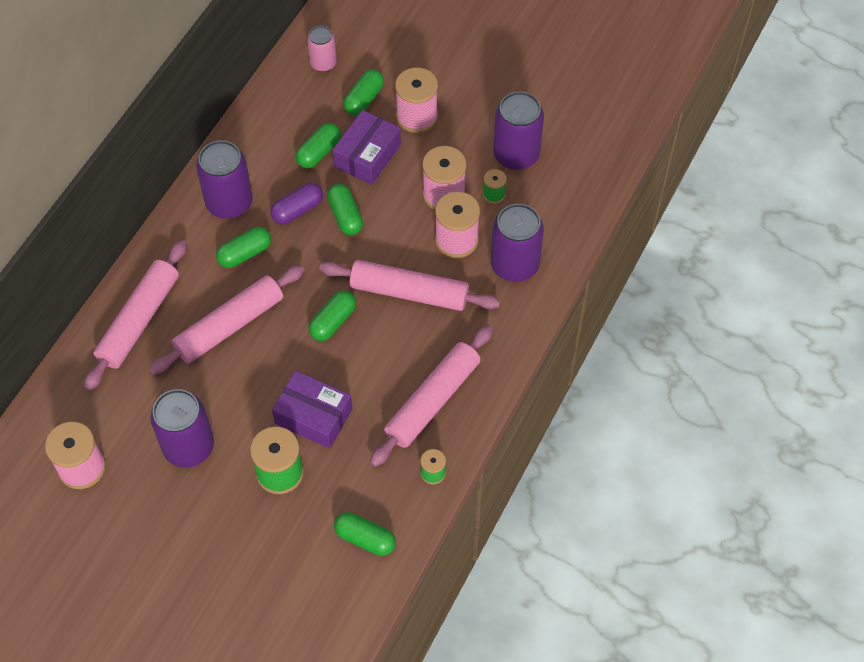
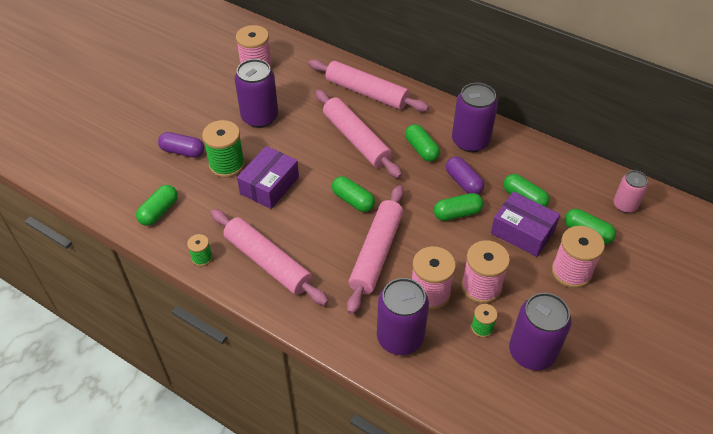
camera: 95 degrees right, 10 degrees down
(257, 533) = (183, 151): none -> purple capsule

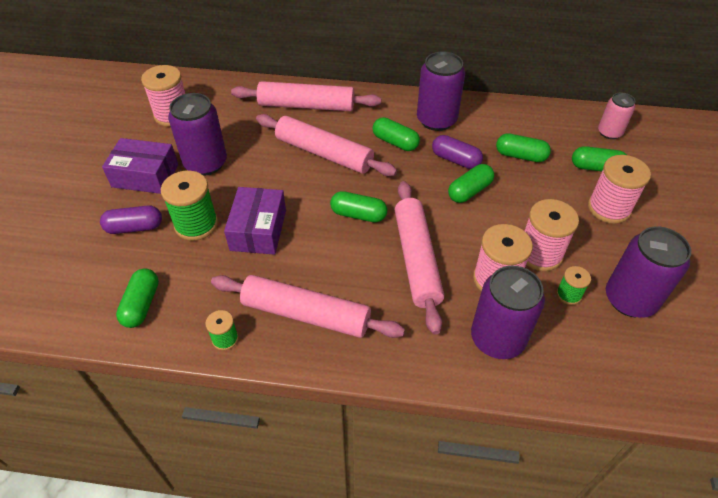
camera: 25 degrees left, 0 degrees up
(522, 232) = (540, 187): purple box -> purple box (145, 176)

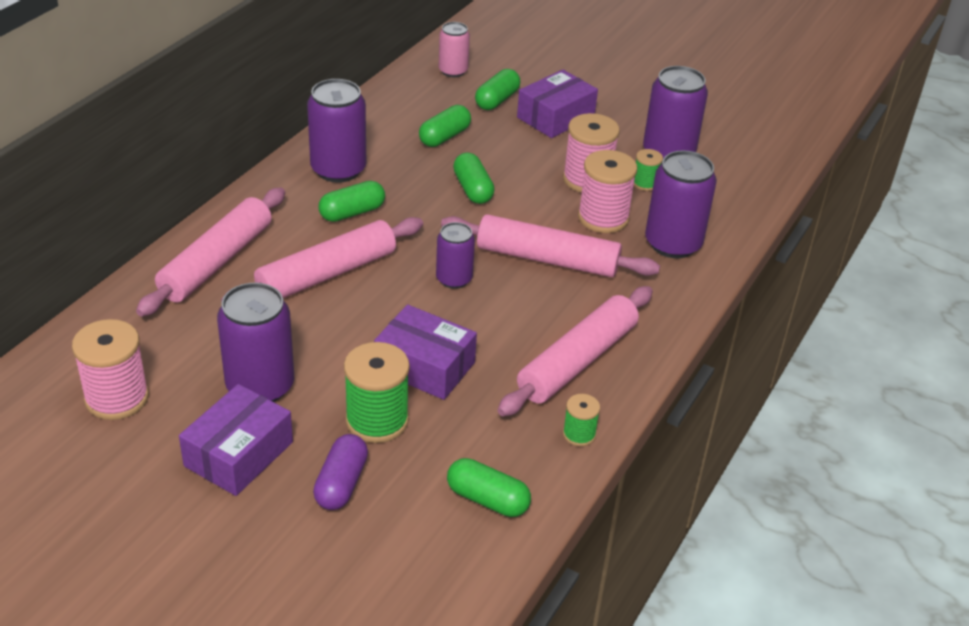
camera: 70 degrees left, 10 degrees down
(358, 215) = (454, 279): green capsule -> purple can
(455, 160) = (417, 181): purple capsule -> none
(609, 208) = (555, 117): pink spool -> purple box

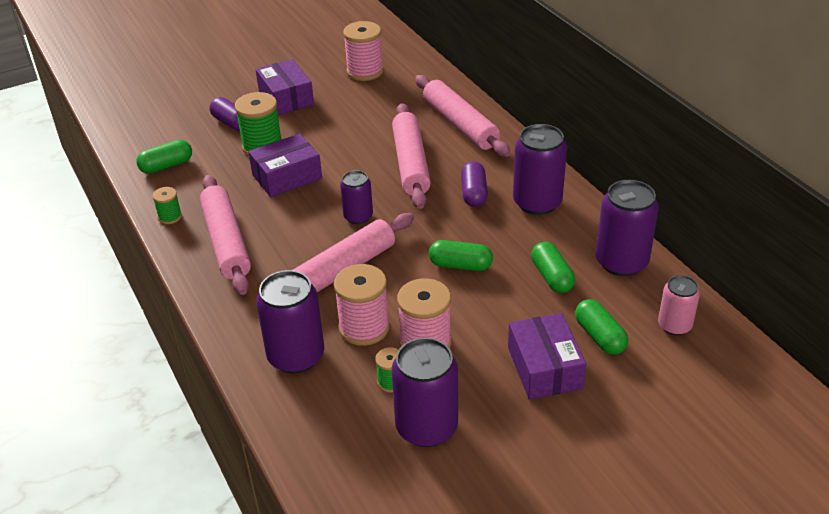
camera: 125 degrees right, 0 degrees up
(260, 386) = (330, 115): purple can -> purple can (621, 262)
(352, 213) = (474, 193): green capsule -> purple capsule

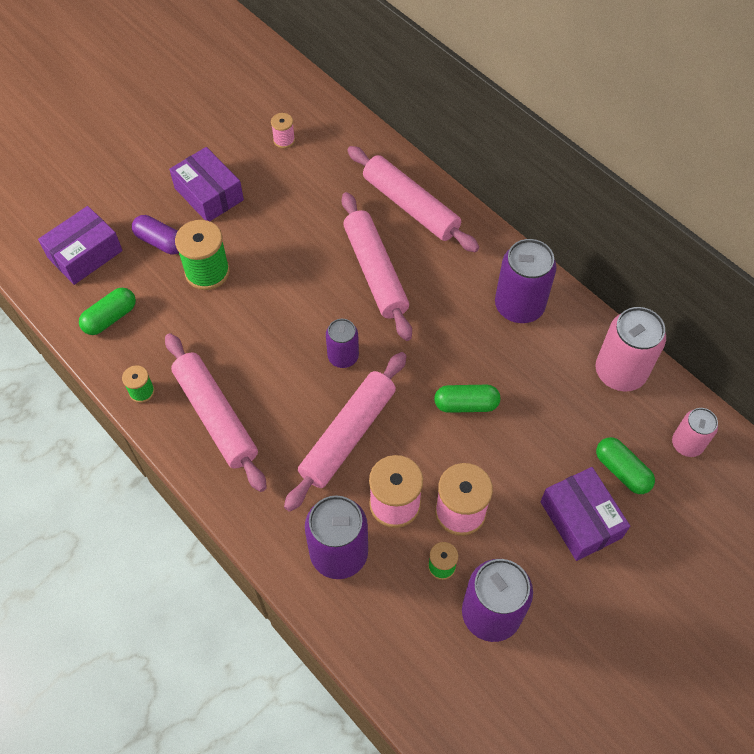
camera: 15 degrees left, 20 degrees up
(287, 177) = (249, 312): purple box -> purple box (85, 254)
(365, 71) = (284, 140): pink spool -> pink spool, size x0.53
(474, 193) = (452, 304): purple capsule -> none
(551, 277) = (558, 403): green capsule -> none
(621, 262) = (620, 372): purple can -> pink can

